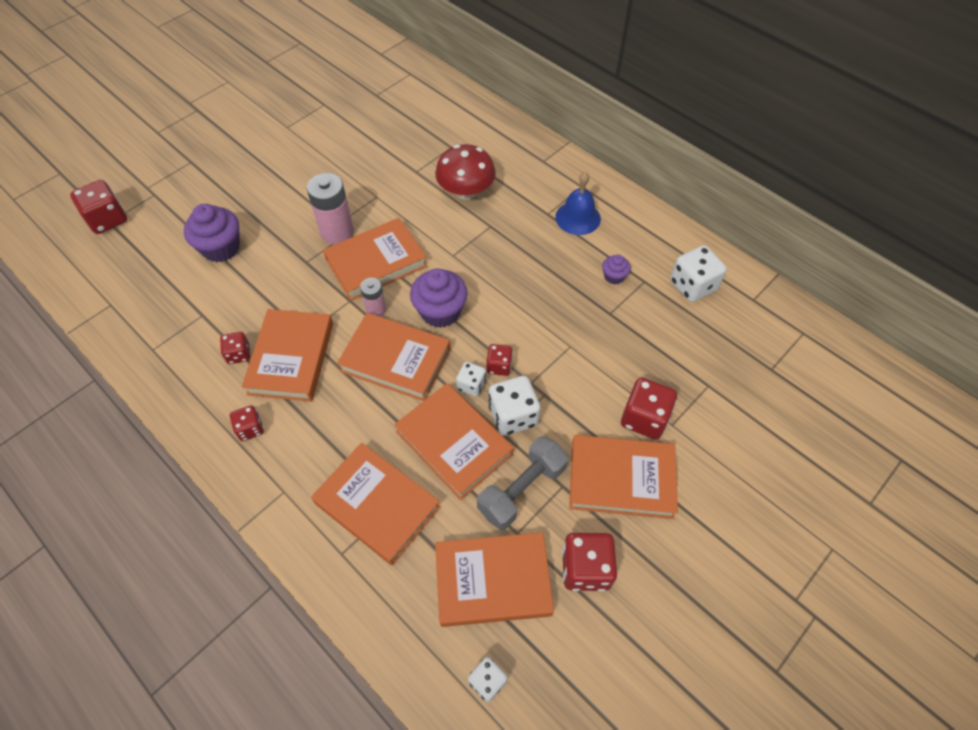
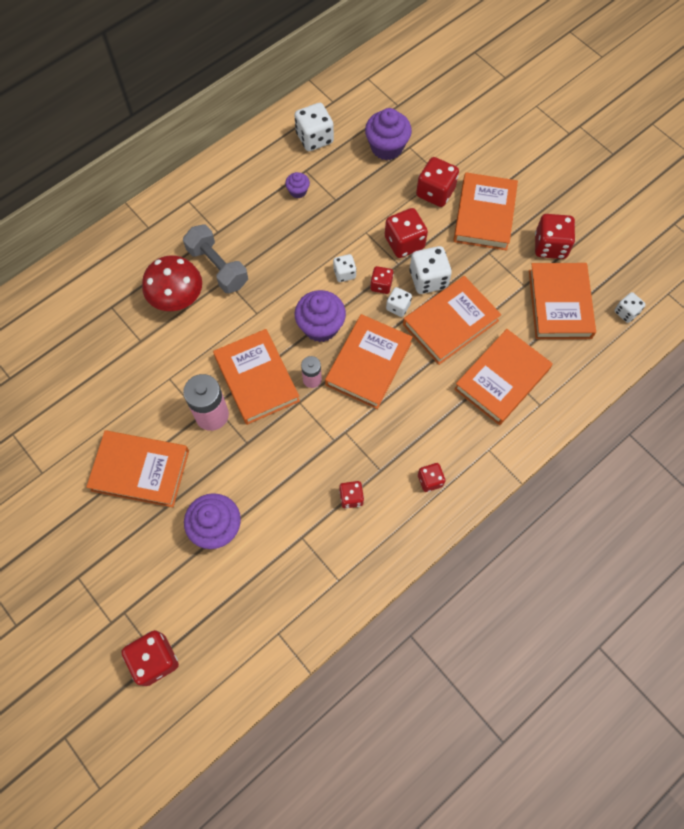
camera: 85 degrees left, 10 degrees up
(291, 358) = (359, 450): orange book -> orange book (140, 470)
(510, 329) = (344, 273): none -> white dice
(522, 490) = (491, 279): grey dumbbell -> grey dumbbell (217, 267)
(562, 387) = (404, 243): none -> red dice
(578, 217) = (226, 208): blue bell -> none
(700, 360) = (386, 147): none -> purple cupcake

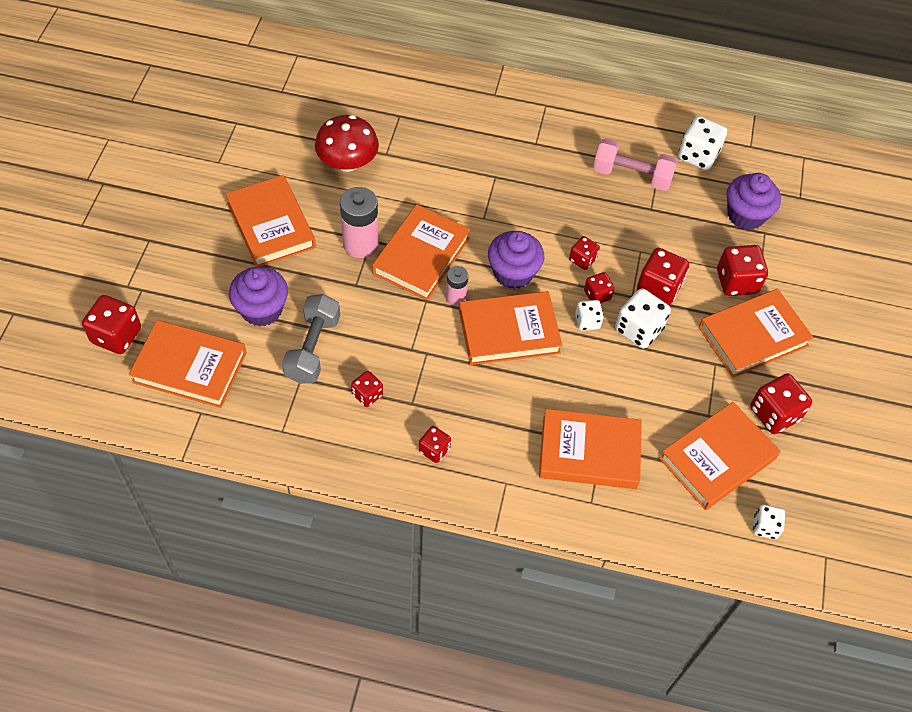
camera: 50 degrees right, 10 degrees down
(177, 297) = (448, 153): red mushroom -> red mushroom (347, 162)
(217, 267) = (502, 164): grey dumbbell -> grey dumbbell (313, 348)
(298, 191) = (631, 176): purple cupcake -> pink dumbbell
(344, 273) = (582, 259): white dice -> red dice
(450, 323) = (610, 374): orange book -> orange book (190, 367)

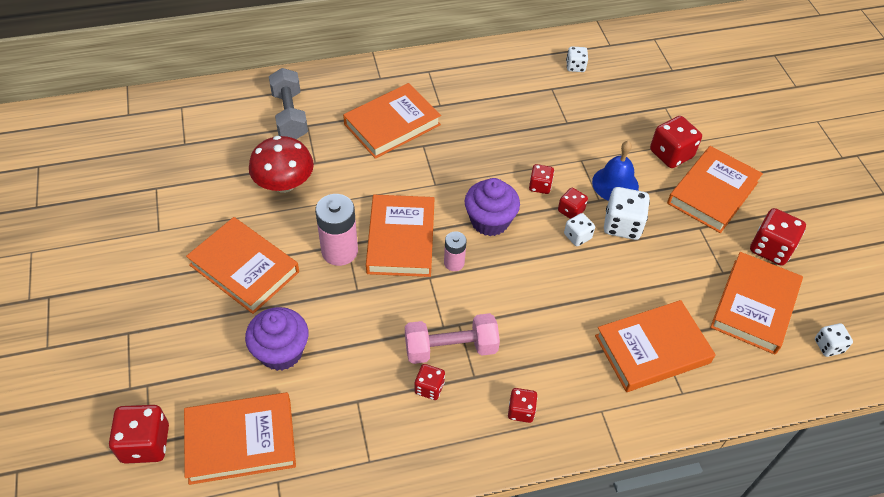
camera: 25 degrees left, 5 degrees down
(313, 348) = (352, 367): grey dumbbell -> grey dumbbell (290, 115)
(509, 332) = (518, 273): orange book -> orange book (392, 124)
(631, 176) = (534, 102): pink dumbbell -> pink dumbbell (451, 348)
(658, 288) = (615, 184): red dice -> blue bell
(698, 155) = (575, 66): white dice -> white dice, size x0.59
(745, 215) = (642, 99): purple cupcake -> none

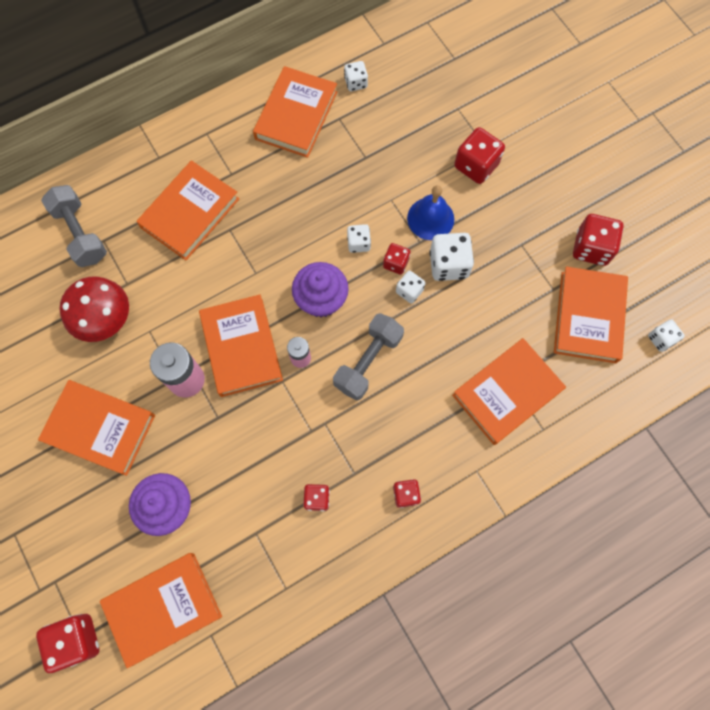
camera: 15 degrees left, 20 degrees up
(451, 348) = (324, 451): pink dumbbell -> none
(519, 283) = (368, 361): none -> grey dumbbell
(540, 186) = (358, 243): red dice -> white dice
(712, 193) = (525, 200): orange book -> orange book (296, 115)

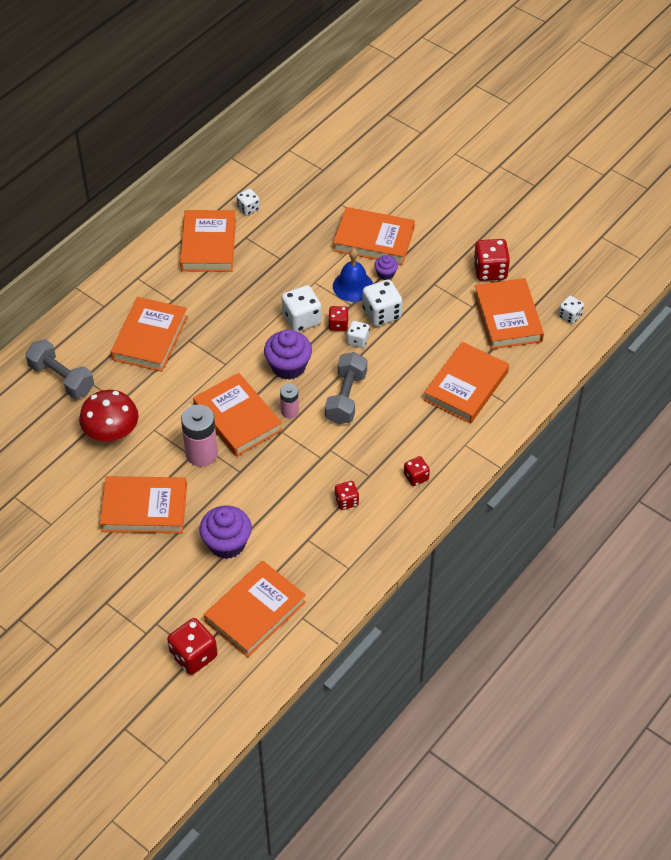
camera: 20 degrees left, 20 degrees down
(358, 243) = (301, 319): white dice -> white dice, size x1.70
(472, 214) = (385, 274): none -> purple cupcake
(476, 165) = (373, 240): red dice -> orange book

